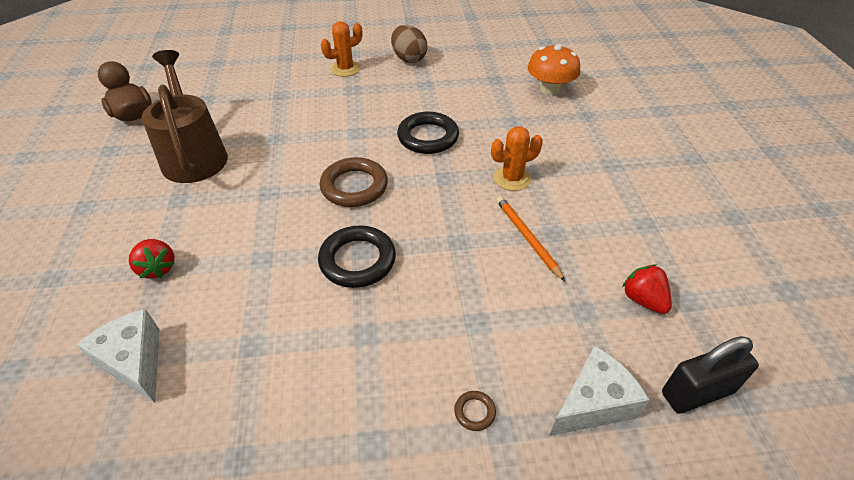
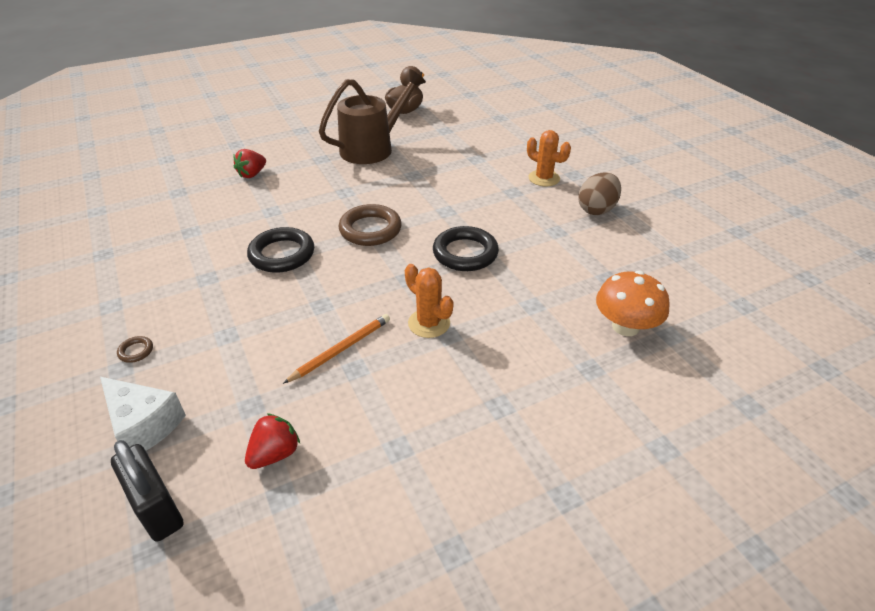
camera: 70 degrees right, 5 degrees down
(135, 362) = (174, 194): white cheese -> none

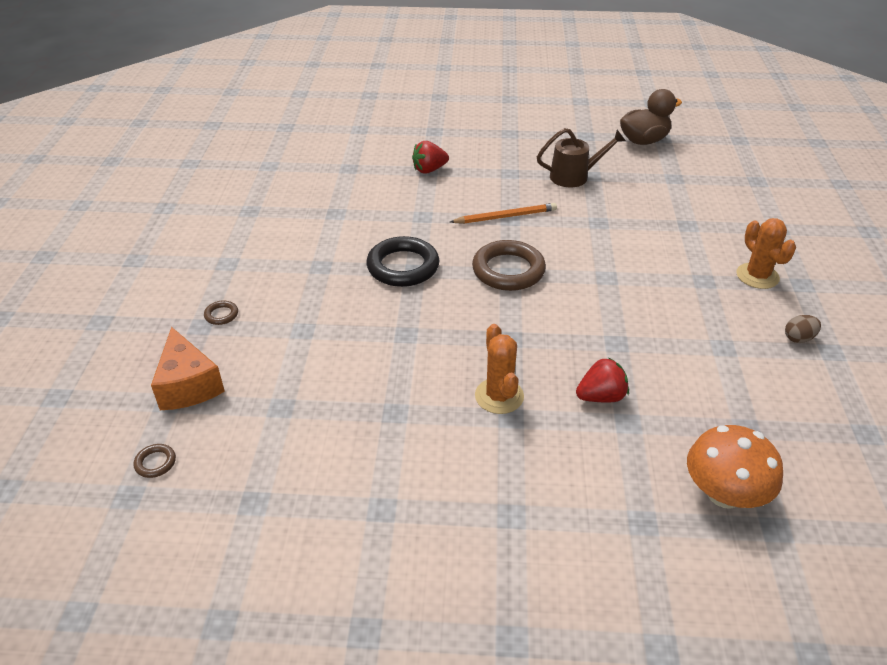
camera: 30 degrees right, 0 degrees up
(144, 425) = (188, 385): white cheese -> orange cheese
(157, 508) = (155, 463): black padlock -> brown ring
(275, 454) = (273, 461): red strawberry -> red strawberry (601, 397)
(341, 349) = (394, 387): orange pencil -> orange pencil (505, 216)
(373, 148) = (575, 176): brown watering can -> brown watering can, size x0.60
(465, 253) = (593, 334): black ring -> none
(596, 209) = (798, 338): brown egg -> brown egg, size x0.53

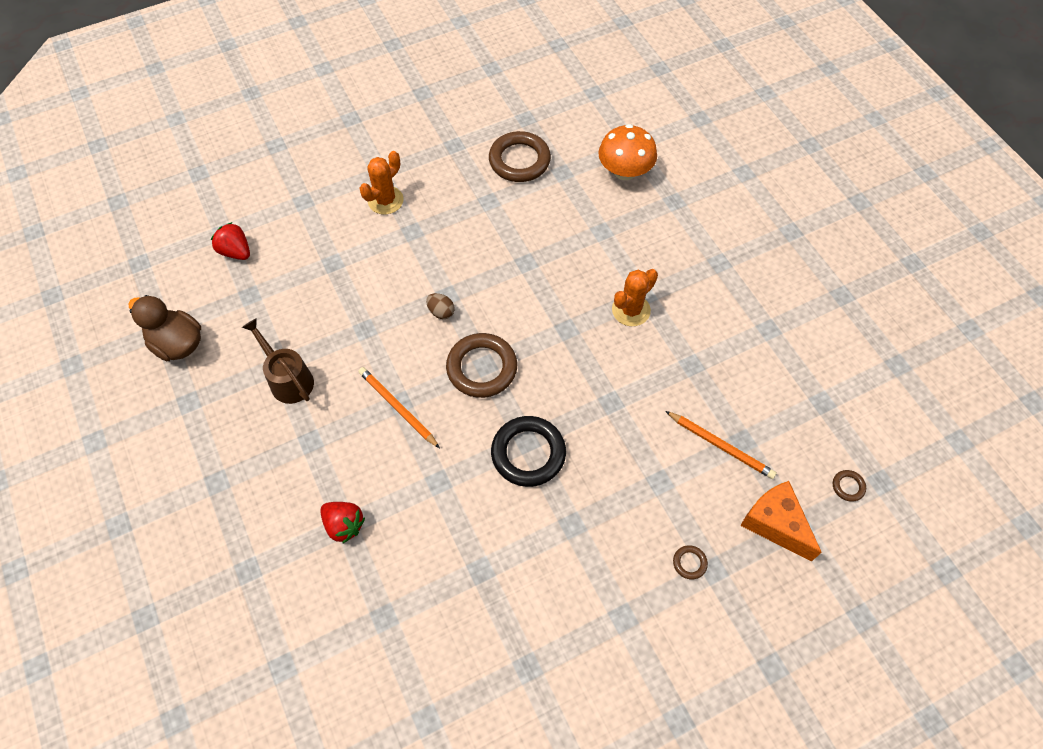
camera: 120 degrees left, 20 degrees up
(188, 385) = (775, 523): orange cheese -> orange cheese turned 75 degrees counterclockwise
(292, 387) = (721, 446): none -> orange pencil
(601, 397) = (588, 253): red strawberry -> red strawberry (236, 251)
(784, 397) = (519, 160): none -> brown ring
(798, 338) = (451, 163): brown egg -> brown egg (441, 312)

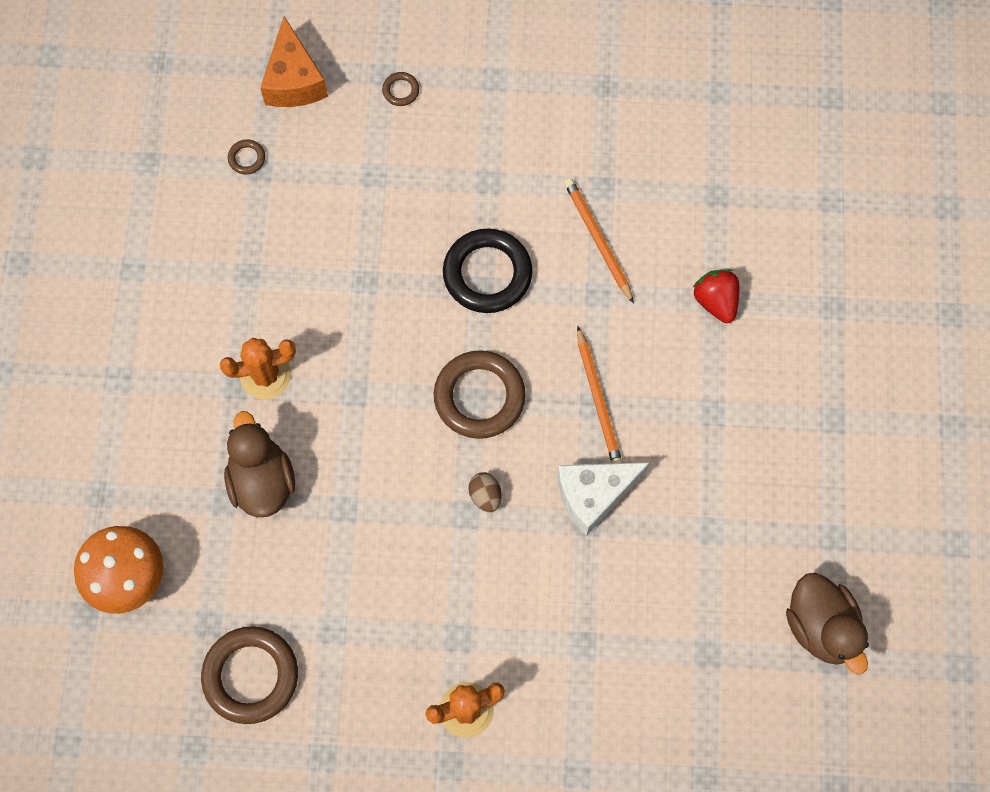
camera: 150 degrees left, 10 degrees up
(236, 251) = (700, 734): red strawberry -> none
(288, 379) = (706, 504): brown watering can -> none
(369, 347) = (594, 495): none -> white cheese
(586, 252) = (262, 481): none -> brown duck
(721, 446) = (286, 176): orange pencil -> orange pencil (597, 240)
(848, 486) = (196, 74): brown ring -> brown ring (247, 158)

